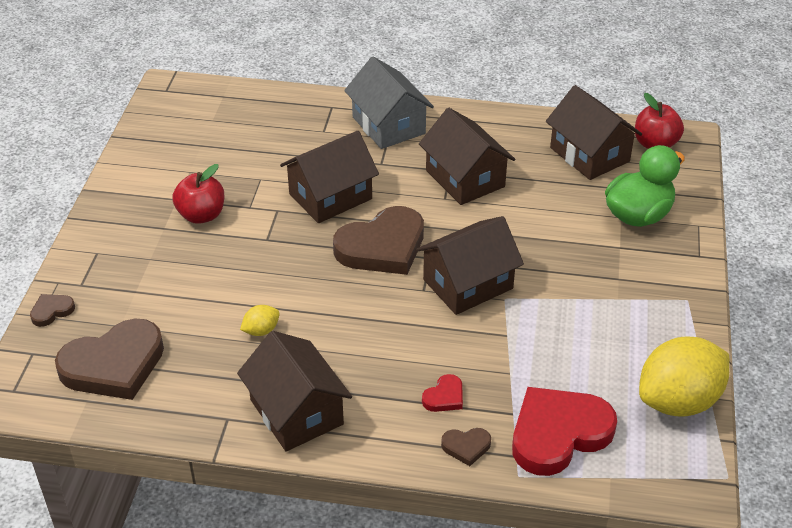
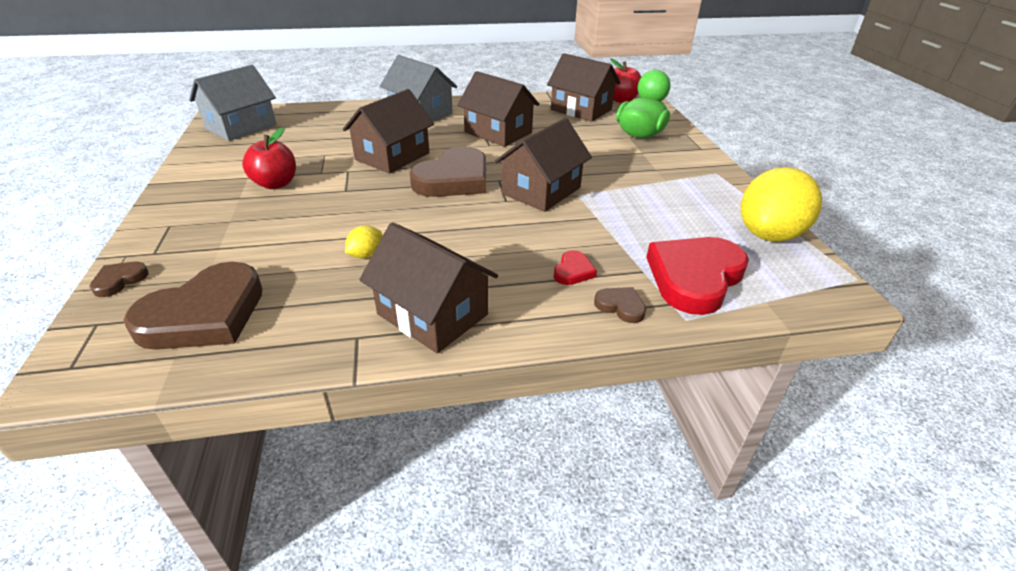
camera: 20 degrees left, 5 degrees down
(184, 114) = (241, 127): none -> grey house
(466, 447) = (620, 306): brown heart -> brown heart turned 120 degrees counterclockwise

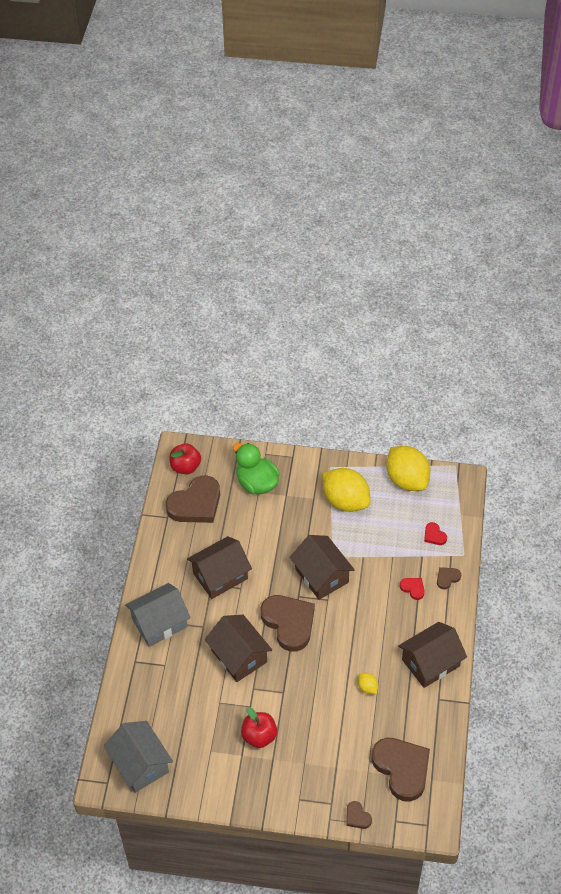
camera: 70 degrees left, 15 degrees up
(581, 110) = (196, 504): brown house -> brown heart
(675, 191) = (345, 501): none -> yellow lemon
(694, 277) = (434, 535): red heart -> red heart, size x0.44

